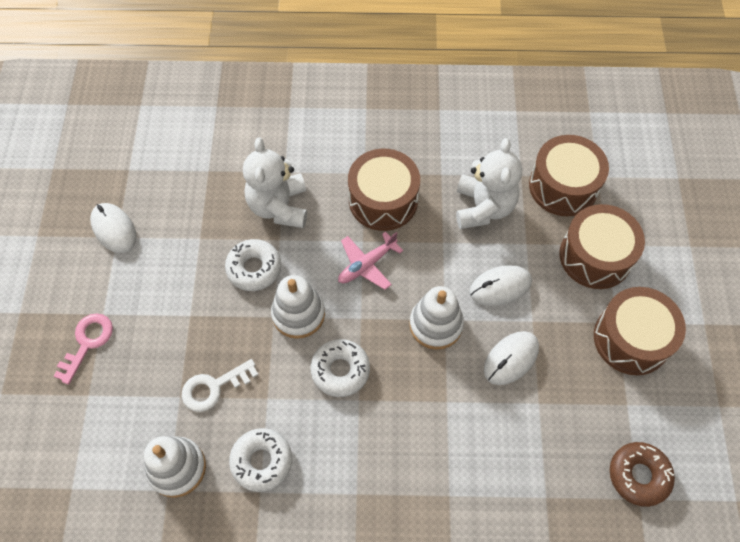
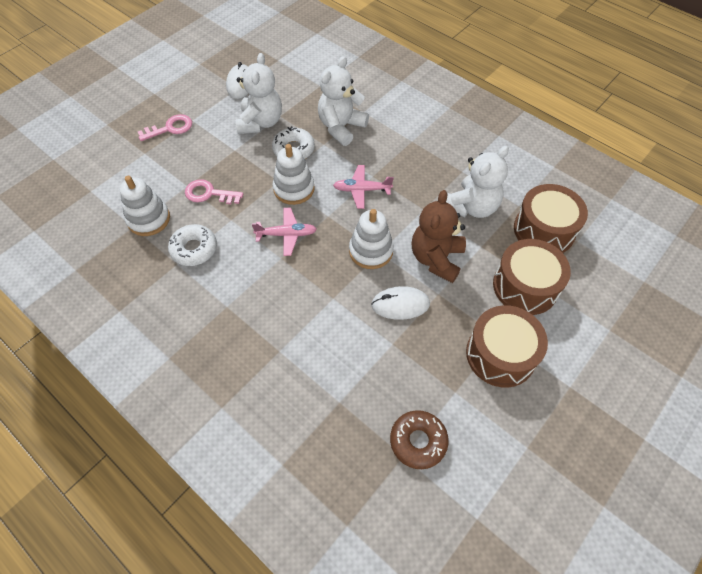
camera: 40 degrees right, 5 degrees down
(186, 261) = (260, 122): none -> white teddy bear
(214, 387) = (209, 193): white key -> pink key
(340, 370) = (286, 234): white donut -> pink plane
(383, 200) = (408, 162): brown drum -> none
(500, 287) = (436, 259): white mouse -> brown teddy bear

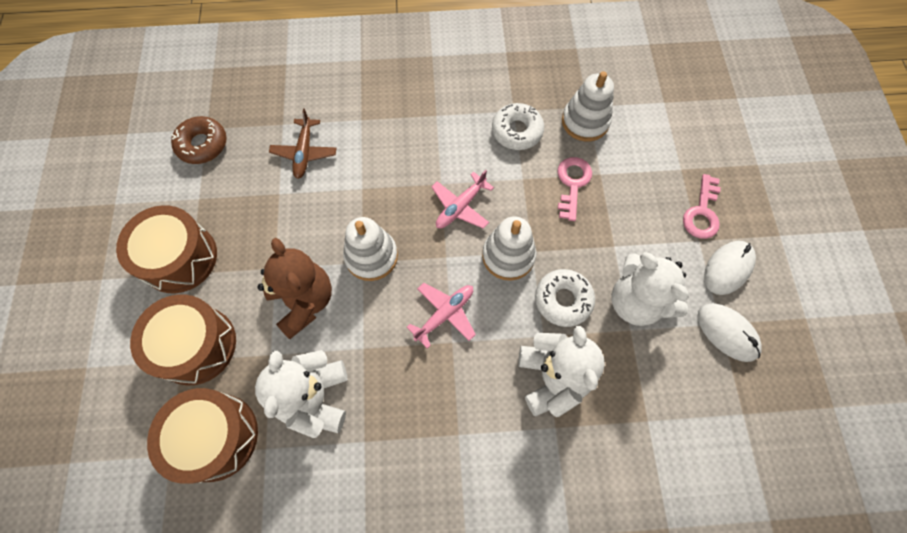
camera: 135 degrees right, 10 degrees up
(209, 193) = (572, 184): pink key -> pink key turned 45 degrees counterclockwise
(346, 360) = (304, 153): none -> brown plane
(400, 304) = (300, 230): white mouse -> white mouse (728, 268)

